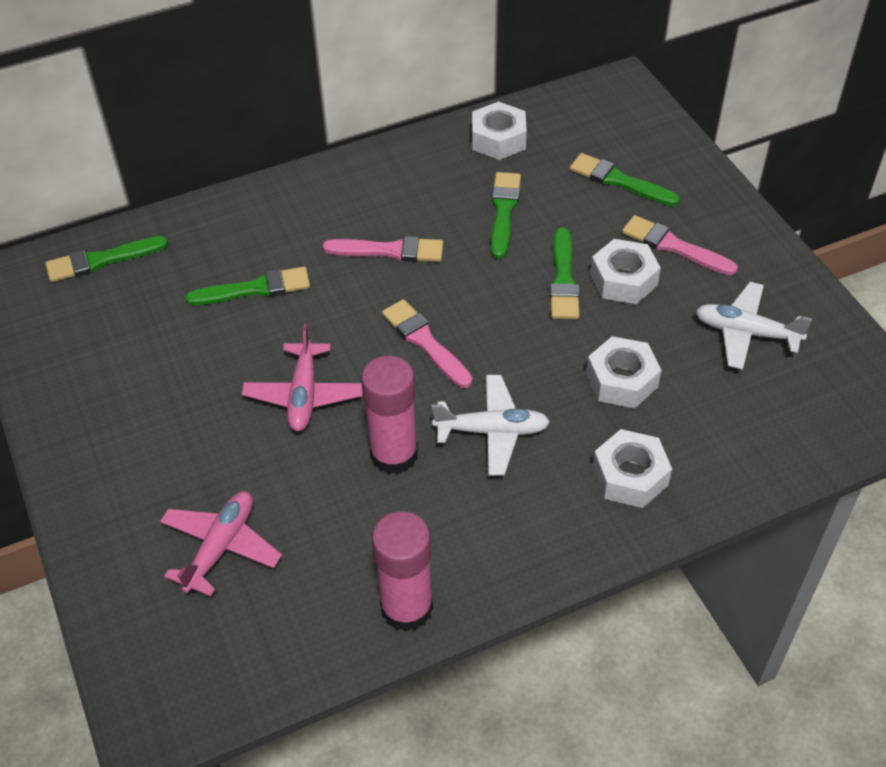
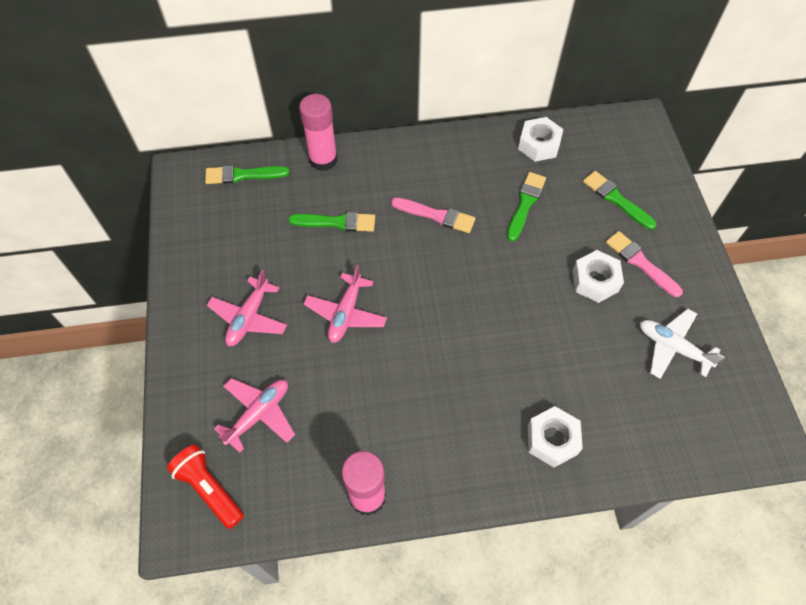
camera: 15 degrees right, 10 degrees up
(168, 432) = (249, 317): none -> pink plane
(179, 657) = (209, 489): none -> red flashlight
(394, 454) = (393, 376): pink glue stick -> pink glue stick (323, 159)
(425, 342) = (440, 294): pink brush -> none
(492, 431) = (466, 377): white plane -> none
(563, 279) = (552, 269): green brush -> none
(622, 380) = (569, 361): white nut -> none

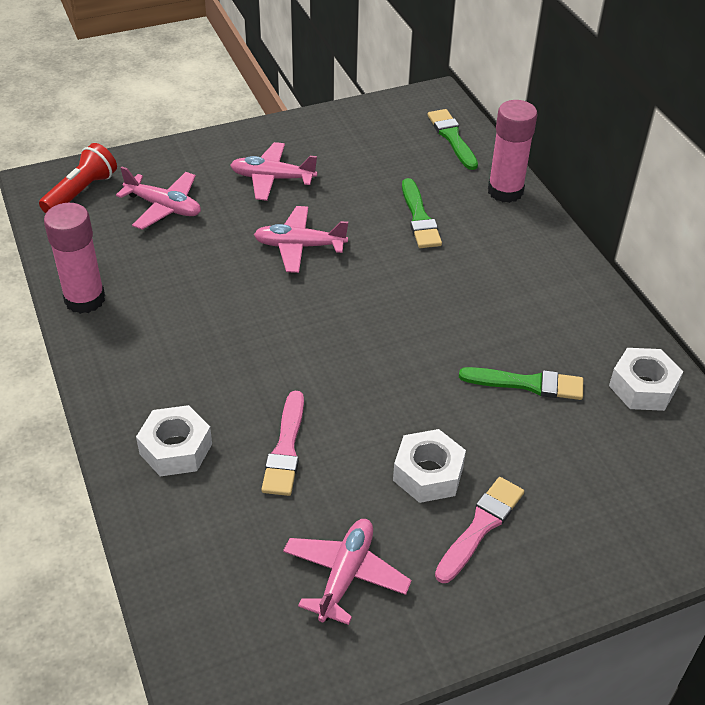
camera: 75 degrees right, 15 degrees down
(436, 215) = (467, 299): pink brush -> pink brush (285, 449)
(616, 199) = (586, 488): green brush -> none
(672, 347) = (345, 575): white plane -> pink plane

